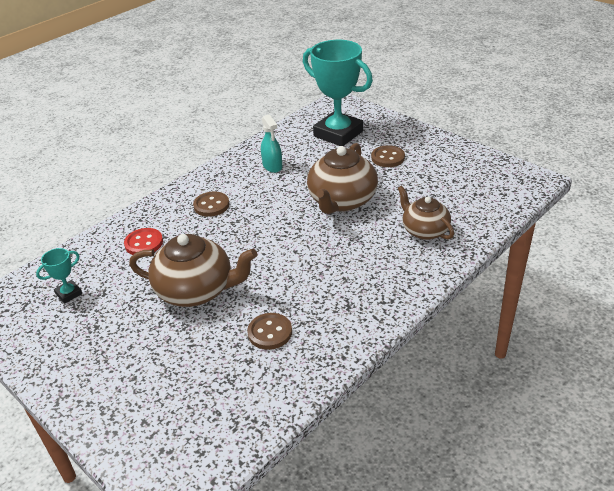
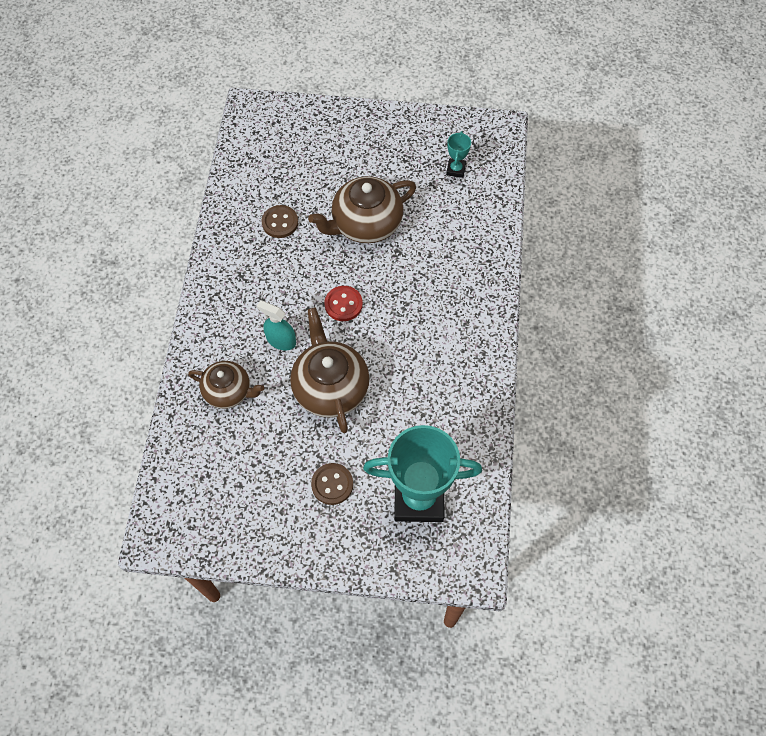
camera: 140 degrees right, 25 degrees up
(144, 243) = (455, 240): red button -> red button (343, 304)
(211, 205) = (445, 312): brown button -> none
(272, 166) = (440, 398): turquoise spray bottle -> turquoise spray bottle (281, 340)

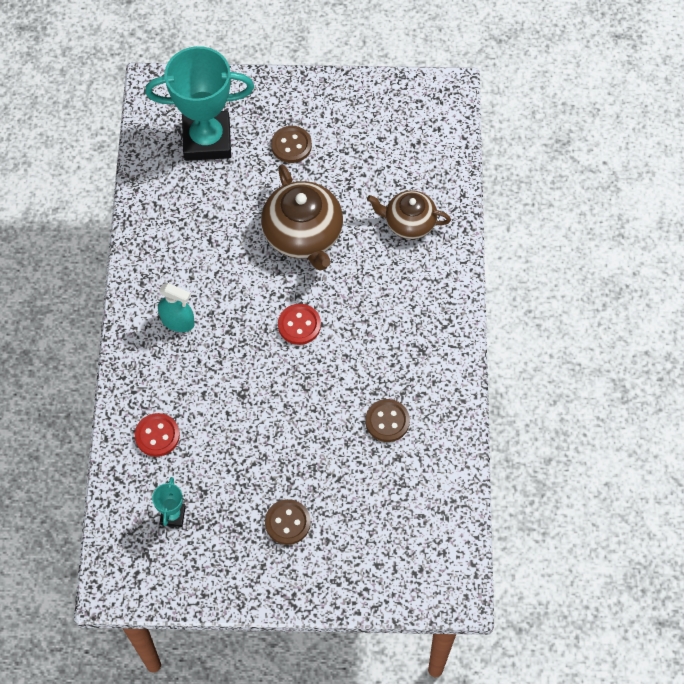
camera: 175 degrees right, 0 degrees up
(281, 340) = (363, 279): turquoise spray bottle -> turquoise spray bottle (177, 321)
(365, 224) = (282, 428): brown teapot -> none
(368, 159) = (287, 522): none -> brown button
(468, 226) = (157, 435): none -> red button

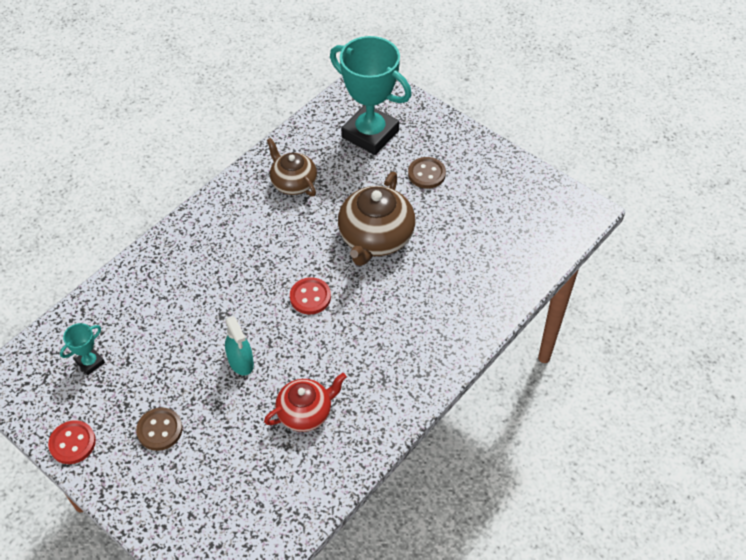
camera: 40 degrees right, 10 degrees down
(157, 435) = (137, 301): red button -> red button (72, 443)
(177, 321) = (230, 236): turquoise spray bottle -> turquoise spray bottle (241, 362)
(387, 421) = (305, 412): brown button -> red teapot
(409, 223) = (463, 282): brown teapot -> brown teapot (293, 183)

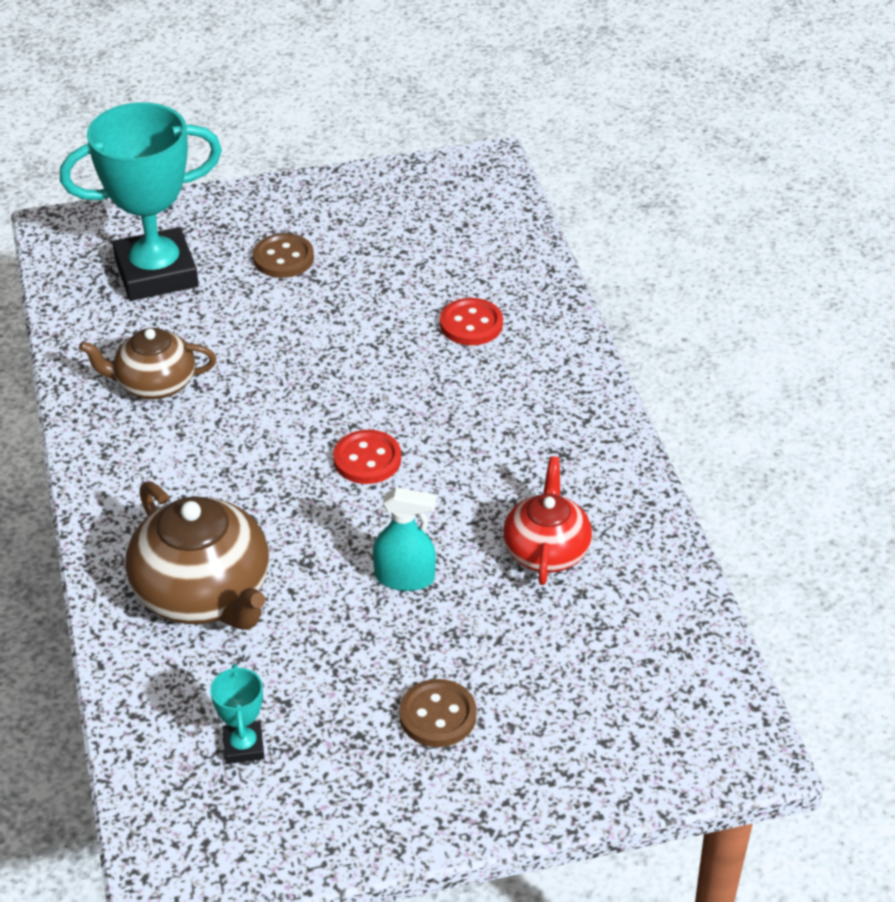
camera: 55 degrees left, 10 degrees down
(72, 443) = (370, 828): red button -> red button (471, 324)
(375, 238) = (336, 353): brown teapot -> brown teapot (204, 593)

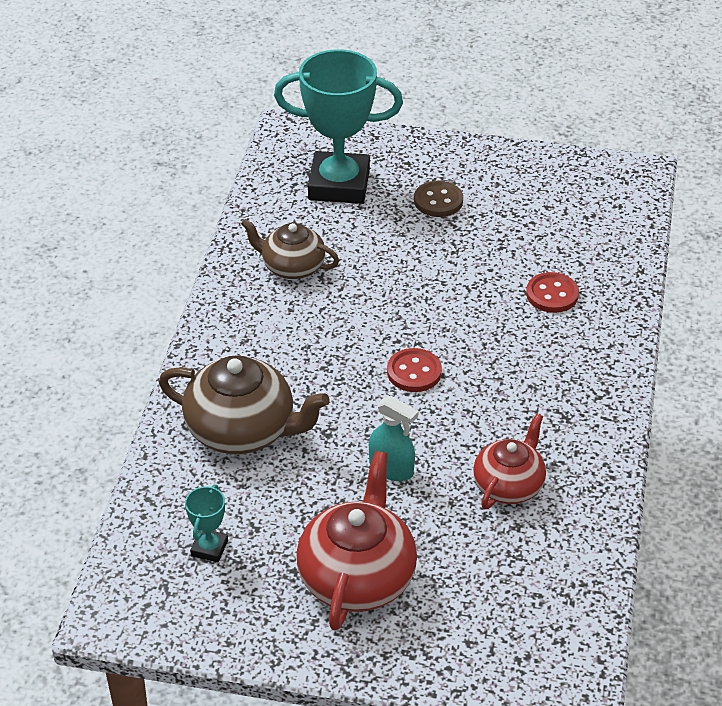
camera: 25 degrees right, 0 degrees up
(204, 593) = (242, 430): brown teapot -> brown teapot turned 60 degrees counterclockwise
(437, 715) = (357, 577): brown button -> red teapot

